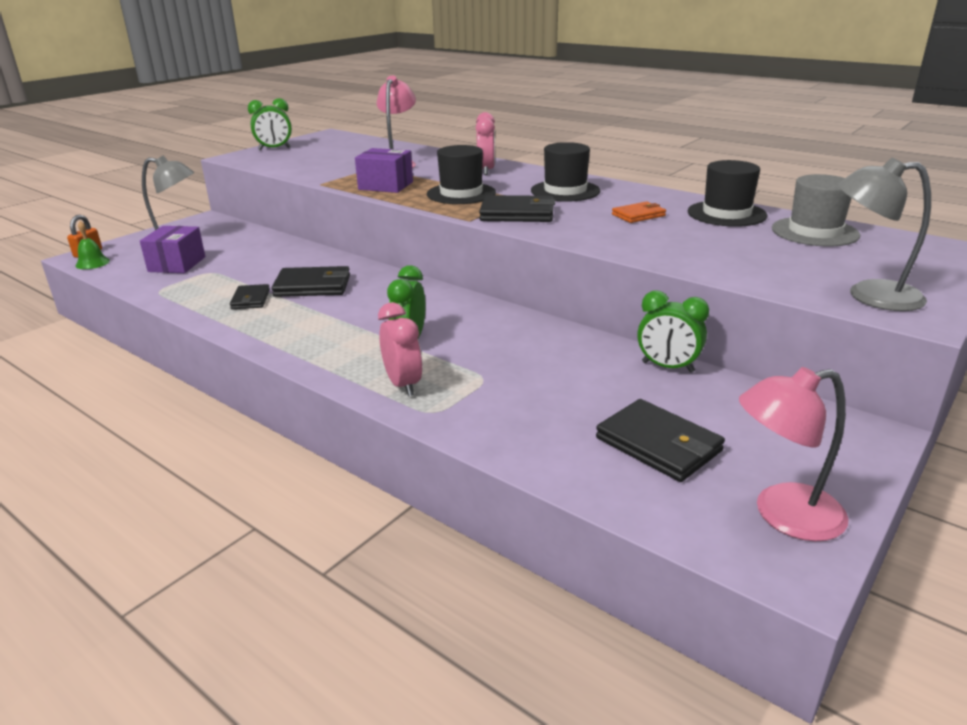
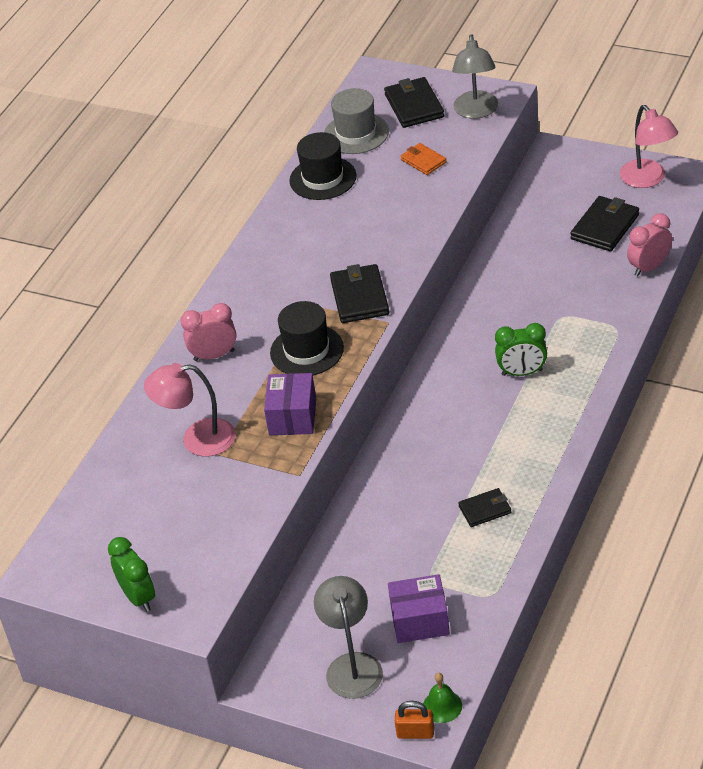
camera: 100 degrees left, 15 degrees up
(313, 286) = (438, 477): black wallet -> black wallet (414, 106)
(403, 384) = (589, 354): pink clock -> pink clock (649, 267)
(565, 191) = (278, 281): black hat -> none
(638, 215) = (341, 225): orange wallet -> orange wallet (423, 161)
(667, 367) = (506, 234): green clock -> none

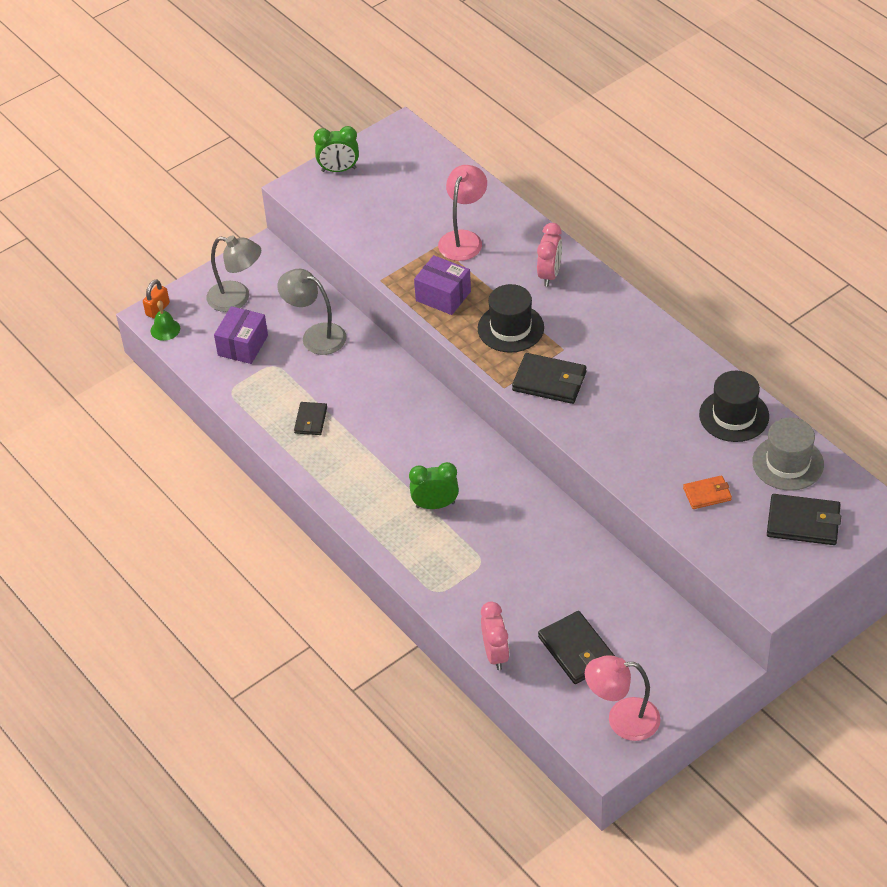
camera: 115 degrees right, 5 degrees up
(476, 111) = (758, 565): grey lamp -> grey lamp (315, 336)
(522, 372) = (435, 505): green clock -> green clock turned 60 degrees clockwise

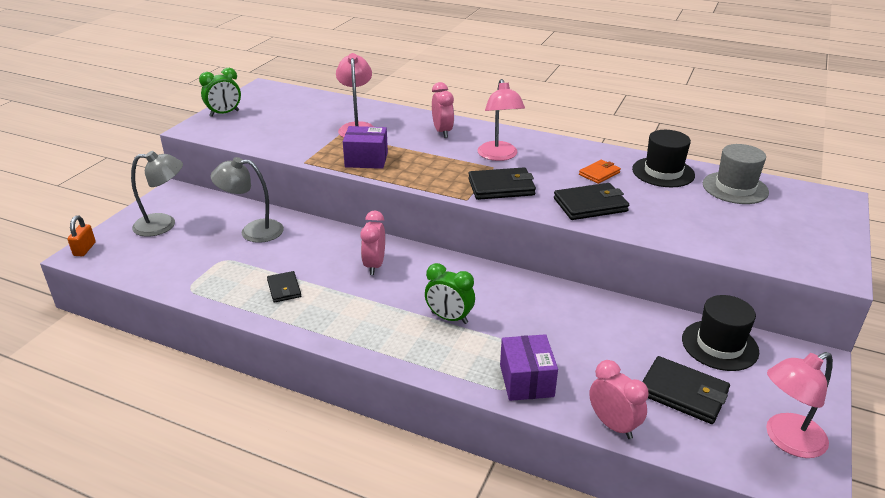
camera: 30 degrees left, 15 degrees down
(165, 329) = (98, 261): green bell -> none
(243, 345) = (185, 253): purple box -> purple box (526, 380)
(405, 420) = (374, 265): none -> pink clock
(435, 505) = (449, 318): green clock -> green clock turned 120 degrees counterclockwise
(510, 328) = (439, 165): black hat -> black hat (719, 345)
(581, 334) = (499, 156): none -> pink lamp
(707, 494) = (702, 221): orange wallet -> orange wallet (599, 173)
(803, 522) = (793, 219): black wallet -> black wallet (590, 205)

